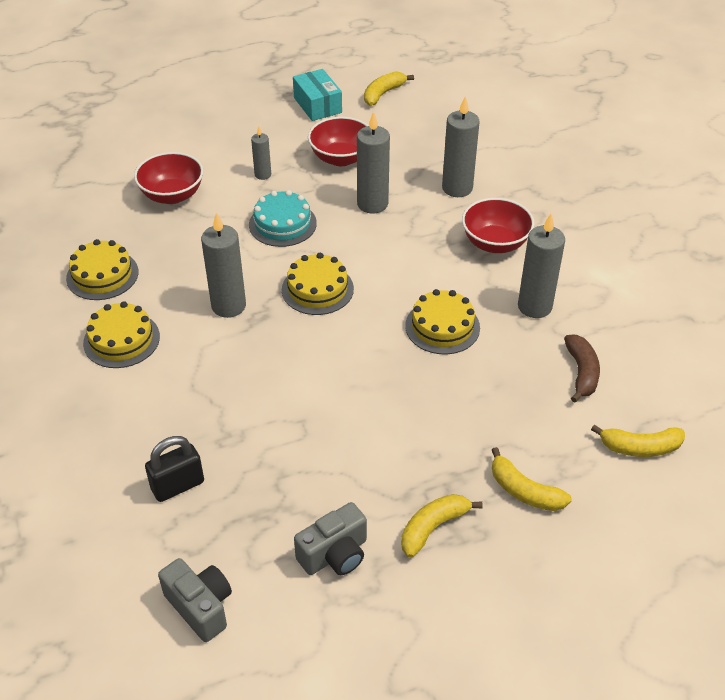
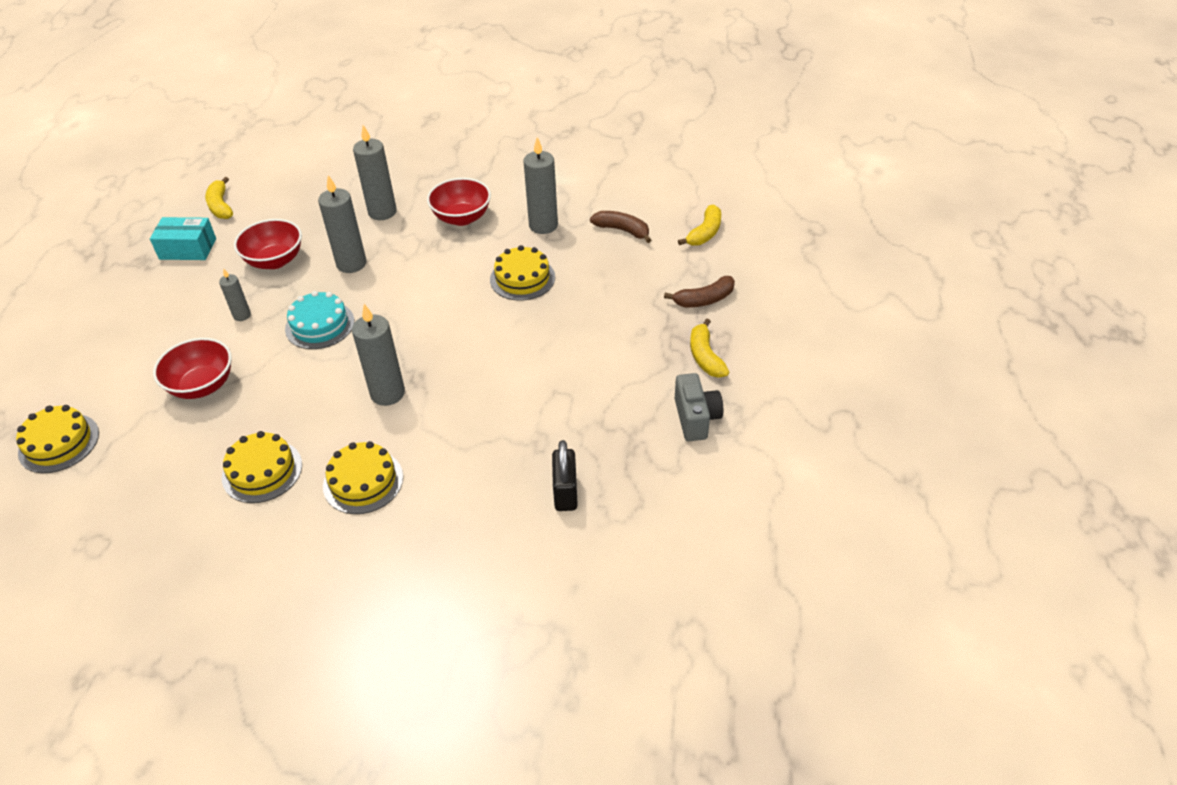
camera: 60 degrees left, 0 degrees up
(200, 607) = (696, 515): grey camera -> none
(317, 289) = (419, 331): yellow cake -> yellow cake (59, 443)
(524, 491) = (704, 300): yellow banana -> brown banana

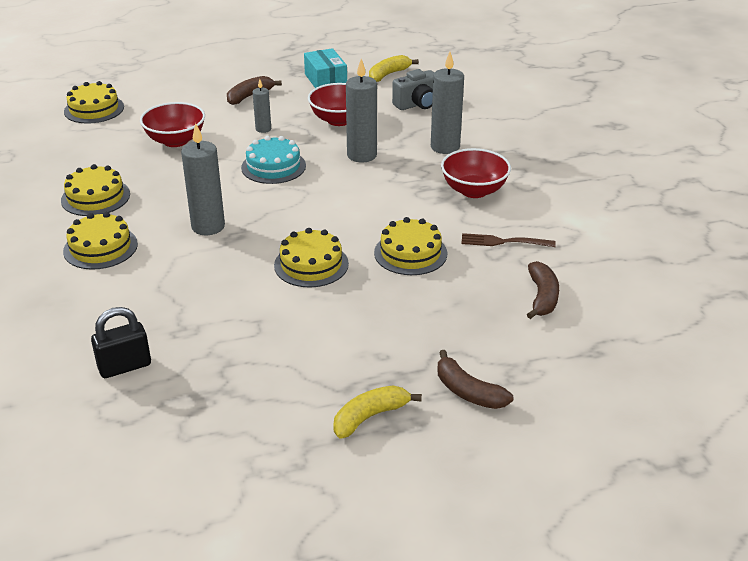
camera: 65 degrees right, 10 degrees down
(164, 309) = (249, 96): none -> brown banana
(497, 340) = (311, 264): none -> yellow cake
(543, 225) = (504, 242): grey candle -> brown fork
(696, 418) = (266, 433): grey camera -> grey camera (417, 104)
(705, 233) = (592, 362): yellow banana -> none

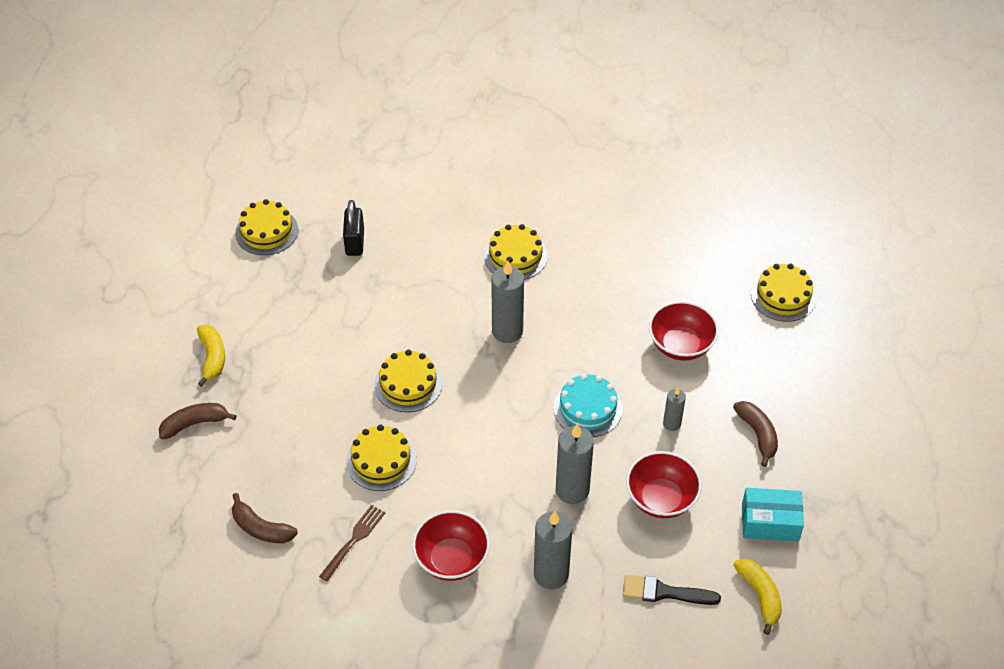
camera: 115 degrees right, 15 degrees up
(95, 197) = (599, 267): yellow cake -> yellow cake (266, 231)
(417, 104) = (664, 592): grey camera -> black brush

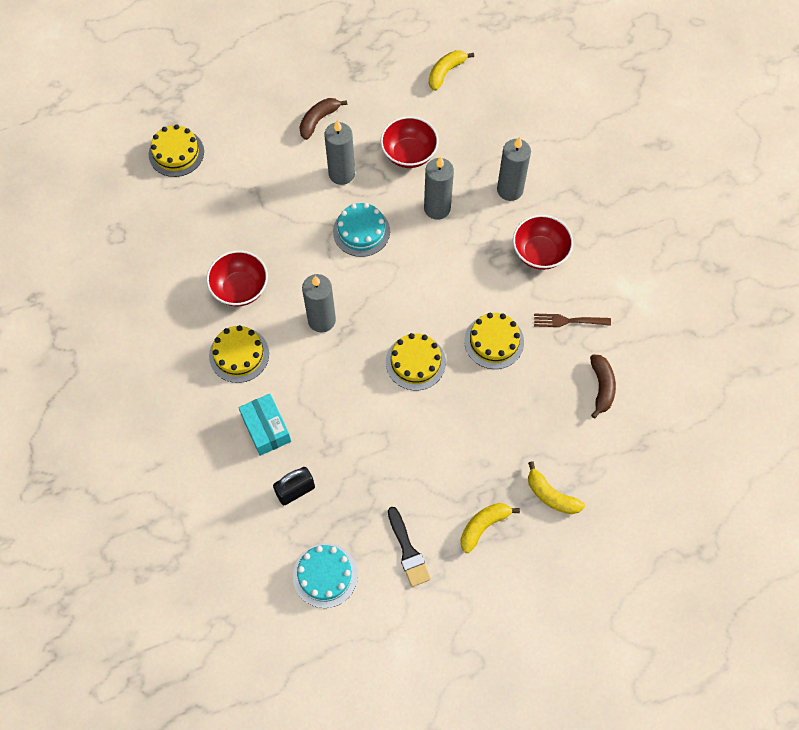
camera: 120 degrees left, 15 degrees up
(195, 424) = (551, 495): brown banana -> yellow banana
(266, 231) = (325, 575): yellow cake -> turquoise cake
(664, 592) = (478, 122): black brush -> black brush (408, 551)
(672, 423) = (341, 174): grey candle -> grey candle, size x1.81
(680, 345) = (265, 198): red bowl -> red bowl (240, 288)
(770, 522) = (386, 87): turquoise box -> turquoise box (266, 428)

